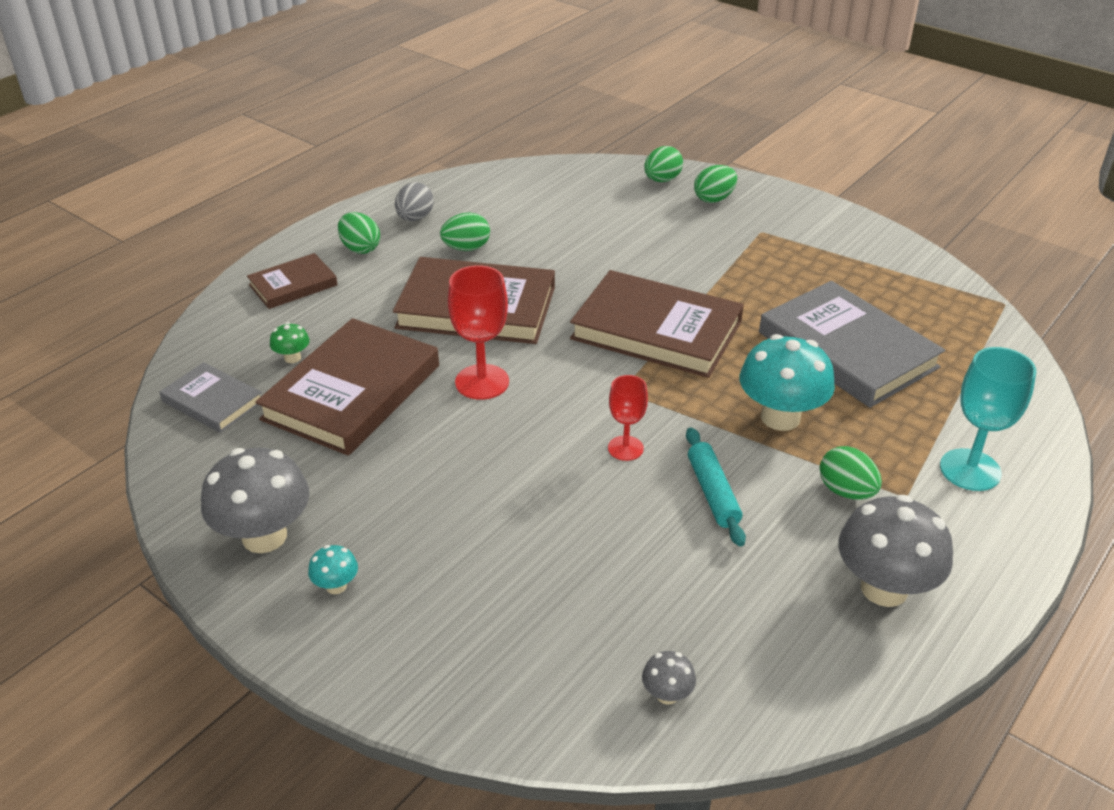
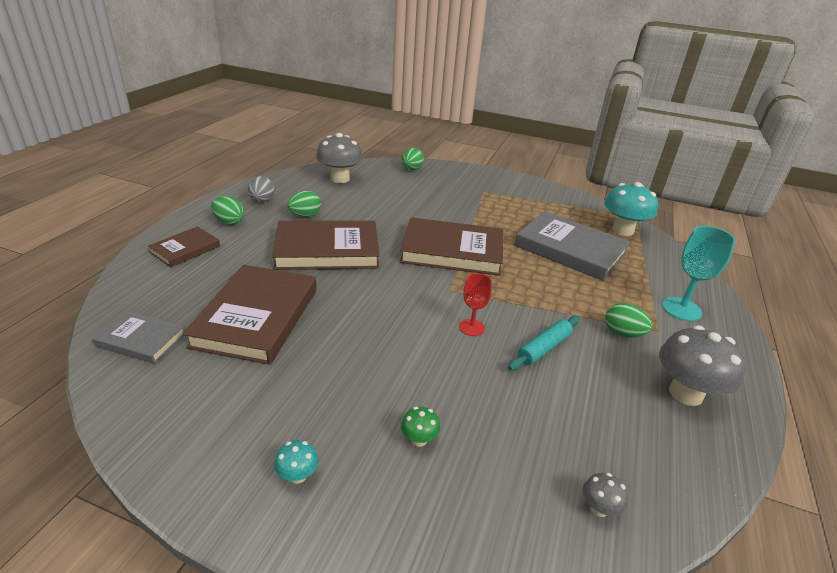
camera: 20 degrees left, 5 degrees down
(264, 536) = (219, 444): grey mushroom -> grey mushroom (340, 179)
(292, 358) = (200, 299): green mushroom -> green mushroom (419, 439)
(482, 382) = (352, 297): red goblet -> none
(713, 493) = (544, 348): turquoise rolling pin -> turquoise rolling pin turned 75 degrees clockwise
(714, 199) = (447, 177): green egg -> none
(780, 417) = (556, 293): turquoise mushroom -> turquoise mushroom (623, 230)

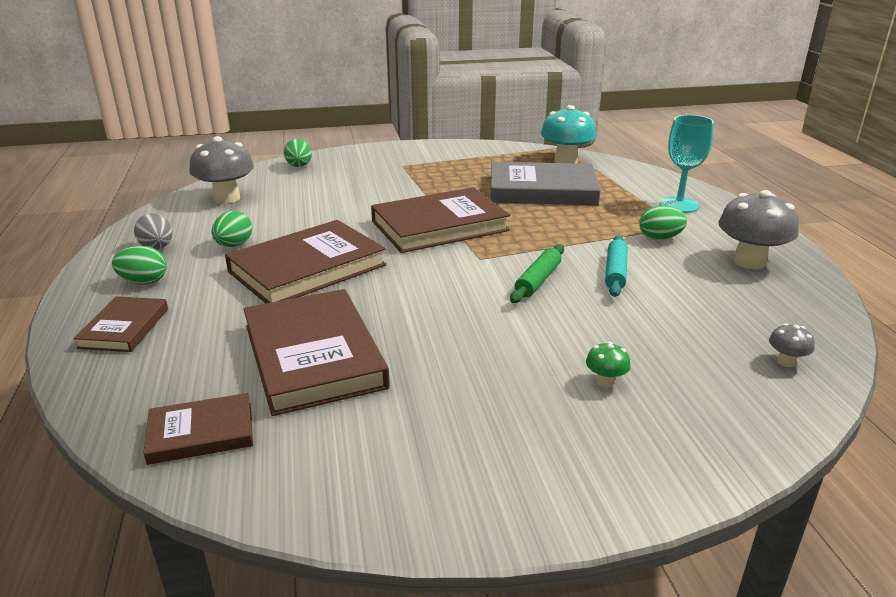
camera: 30 degrees left, 5 degrees down
(141, 340) = (201, 433): grey book -> brown book
(298, 475) = (540, 459): turquoise mushroom -> none
(471, 327) = (538, 280): red goblet -> green rolling pin

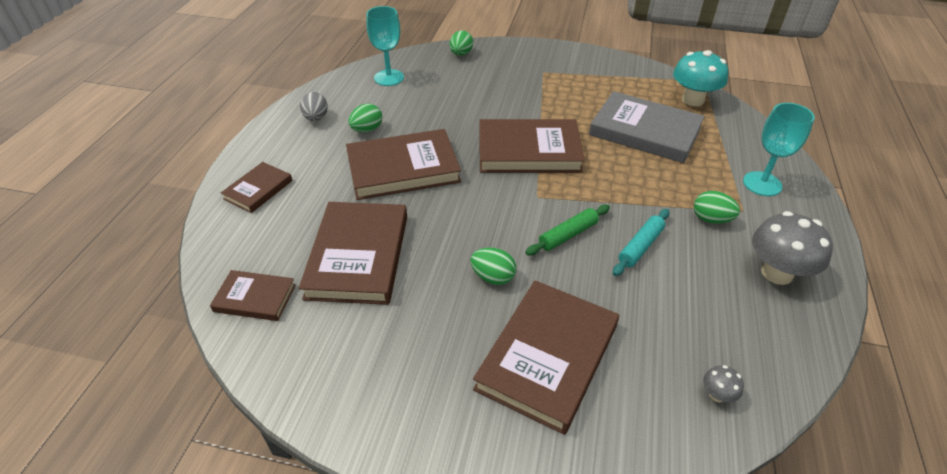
camera: 25 degrees right, 15 degrees up
(144, 282) = (291, 149): green egg -> green egg (493, 277)
(226, 198) = (389, 78): grey mushroom -> turquoise goblet
(605, 381) = (547, 357): green mushroom -> brown book

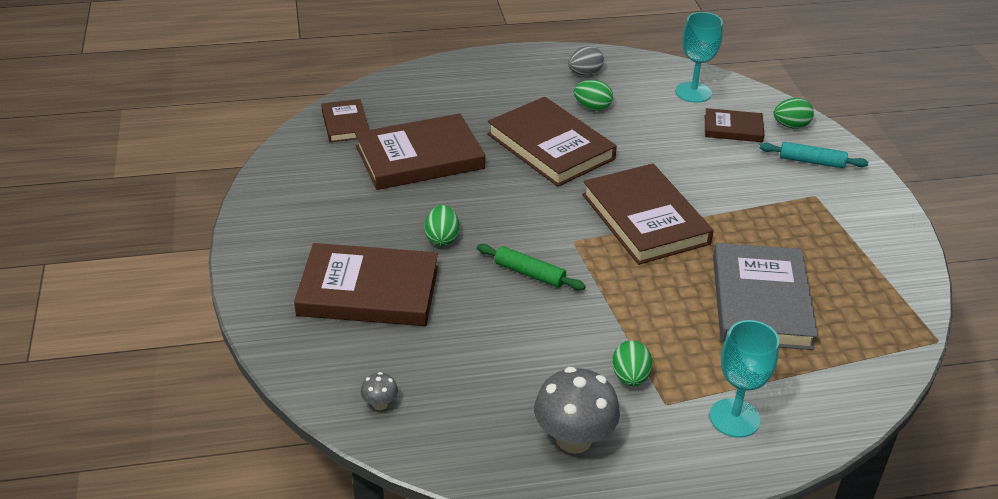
camera: 65 degrees right, 5 degrees down
(258, 190) = (463, 80): brown book -> brown book (733, 128)
(640, 246) = (546, 327): turquoise rolling pin -> turquoise rolling pin (811, 161)
(693, 100) = (877, 336): turquoise mushroom -> none

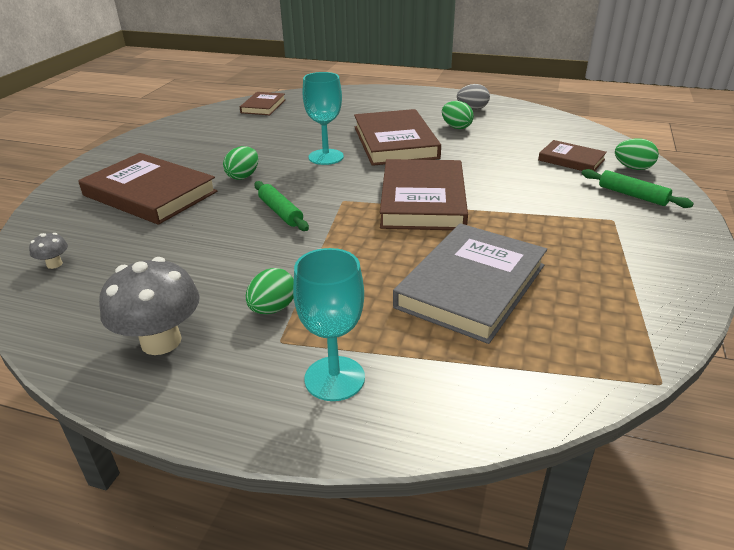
camera: 30 degrees right, 5 degrees down
(420, 157) = (289, 131): brown book -> none
(693, 92) = (556, 133): turquoise goblet -> turquoise goblet (326, 157)
(811, 161) = (632, 195): turquoise rolling pin -> green rolling pin

